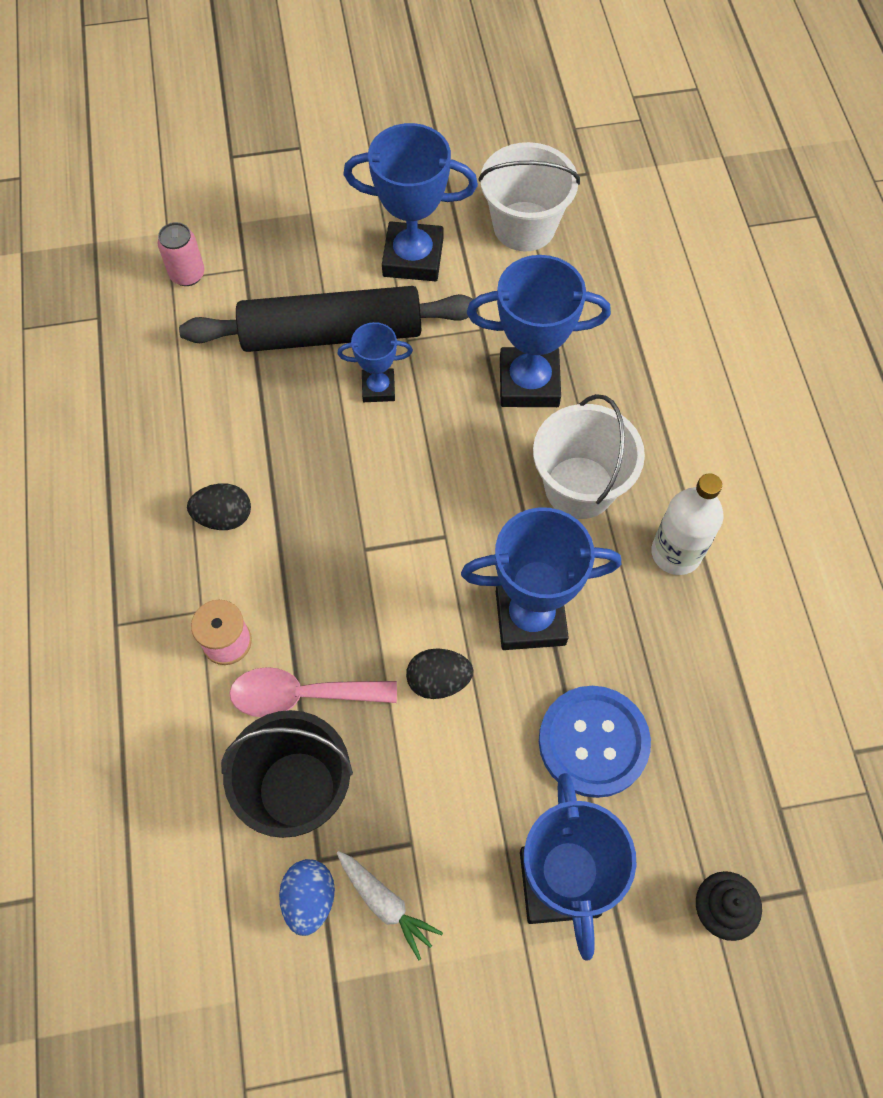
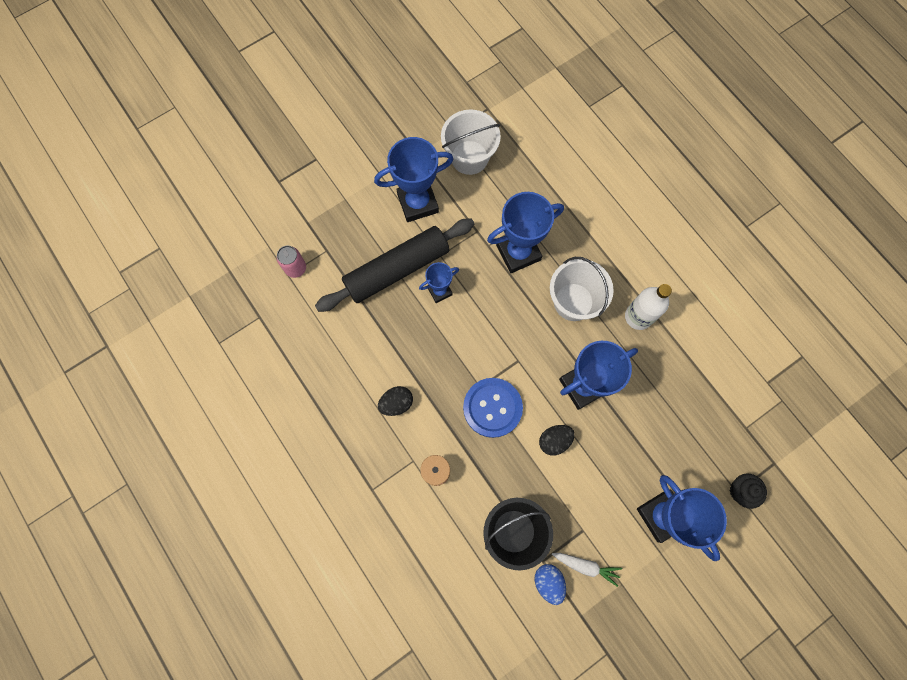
camera: 25 degrees left, 10 degrees up
(301, 695) = (489, 481): pink spoon -> none
(593, 742) = (645, 436): blue button -> blue button (492, 408)

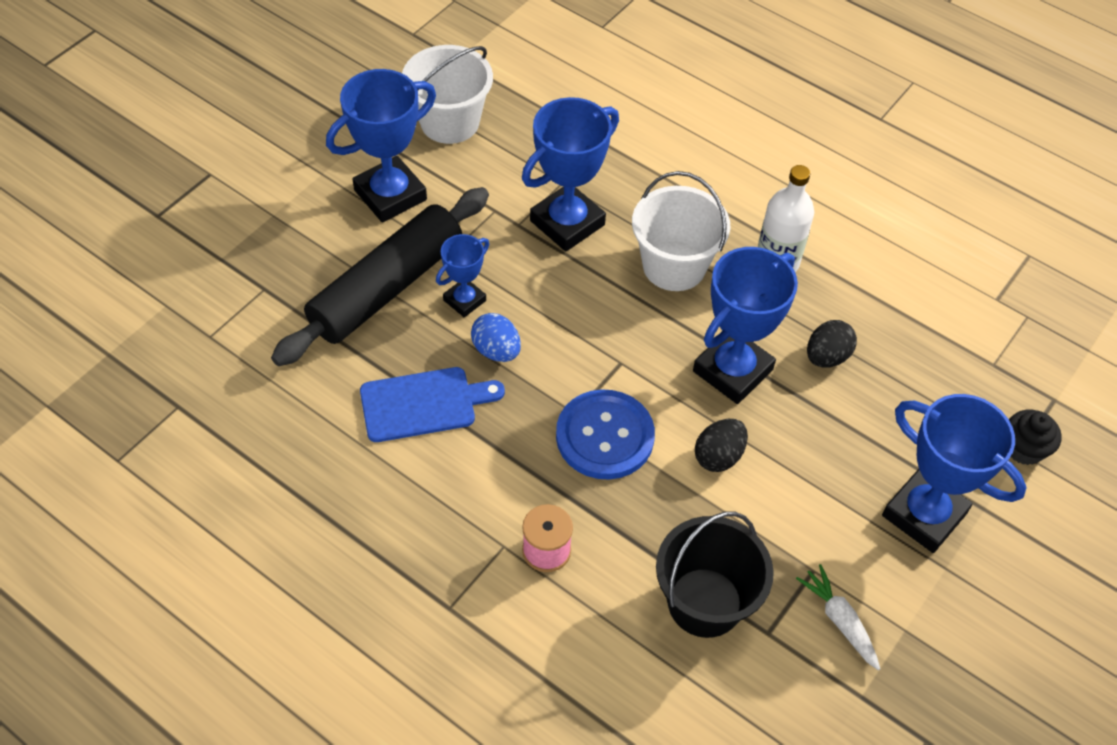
camera: 20 degrees left, 20 degrees down
(296, 268) = (220, 324): pink can -> none
(395, 355) = (423, 404): none -> blue cutting board
(396, 403) = (448, 470): black egg -> black egg (826, 357)
(548, 582) = (789, 661): blue egg -> blue egg (496, 350)
(586, 566) = (839, 620): white carrot -> white carrot turned 120 degrees counterclockwise

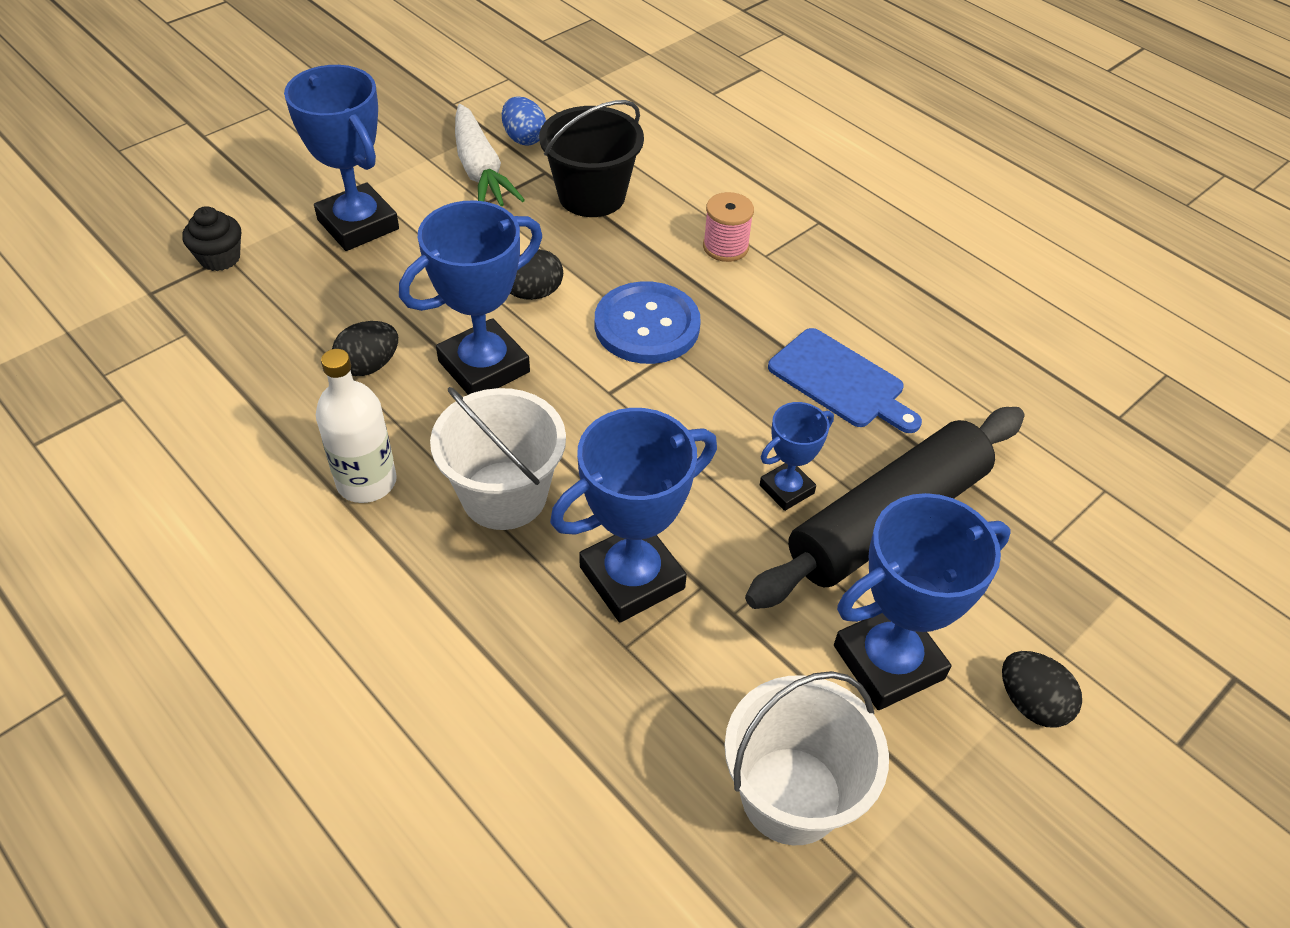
camera: 170 degrees left, 5 degrees down
(299, 184) = (1031, 703): none -> black egg
(423, 404) = (840, 381): blue cutting board -> blue cutting board turned 135 degrees counterclockwise
(496, 350) = (752, 425): blue egg -> blue egg (524, 138)
(839, 620) = (480, 171): white carrot -> white carrot, size x1.65

